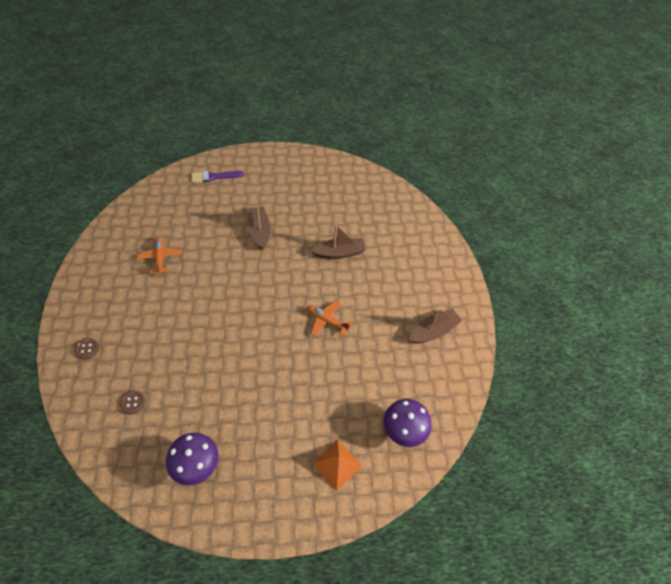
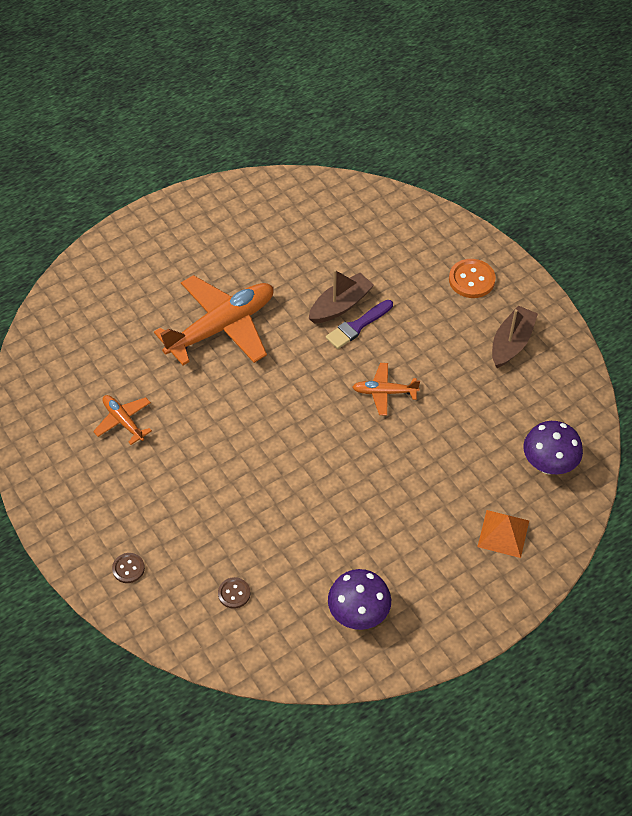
camera: 25 degrees left, 0 degrees up
(214, 177) = (103, 284): purple brush -> purple brush (357, 326)
(259, 231) = (222, 327): brown boat -> orange plane
(434, 277) = (471, 280): none -> orange button

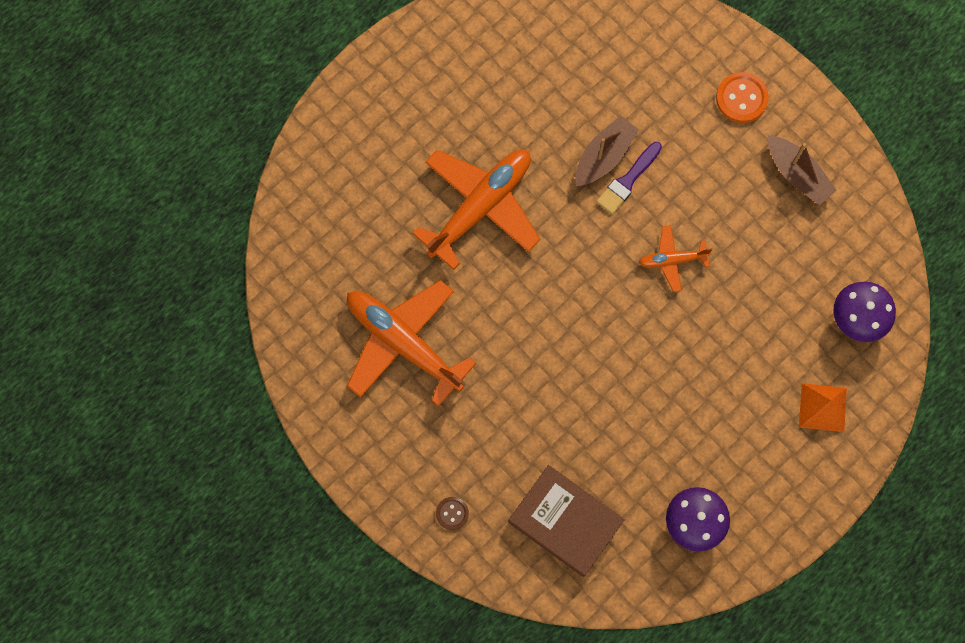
camera: 10 degrees left, 20 degrees up
(123, 421) = (403, 343): orange plane -> orange plane, size x2.06
(234, 593) = (565, 522): brown button -> brown book
(511, 343) = (797, 174): brown boat -> brown boat turned 120 degrees clockwise

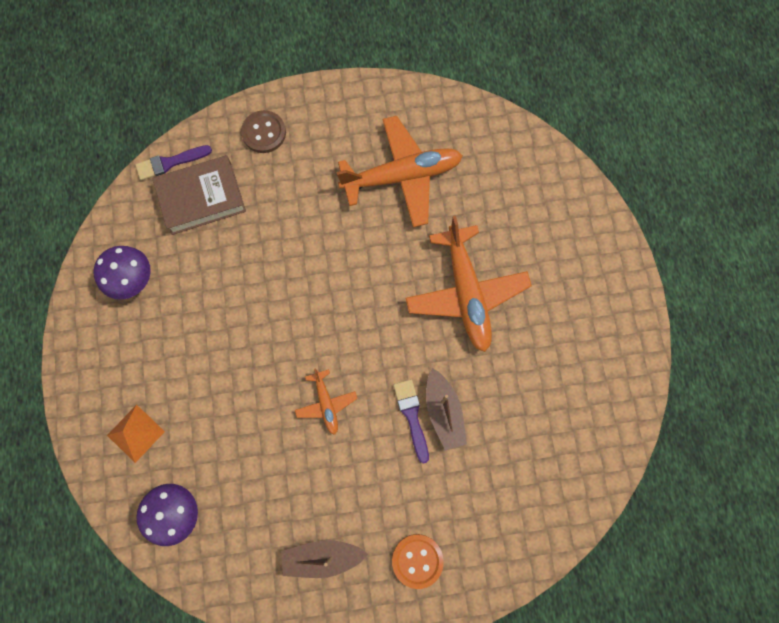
camera: 125 degrees right, 0 degrees up
(452, 513) = (264, 133): brown button -> brown button, size x1.67
(551, 584) = (170, 163): none -> purple brush
(672, 260) = (326, 404): orange plane -> orange plane turned 135 degrees clockwise

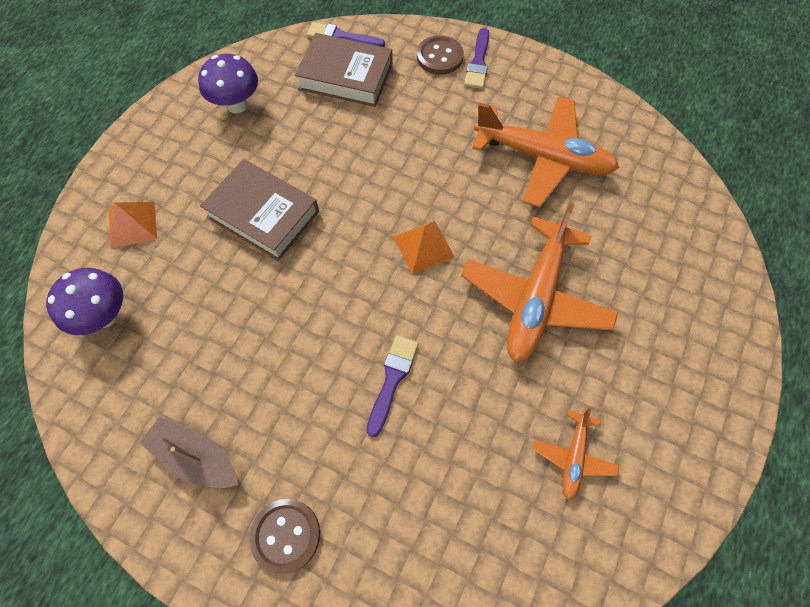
camera: 35 degrees right, 10 degrees down
(229, 358) = (263, 214): none -> brown book
(298, 119) = (478, 62): none -> purple brush
(326, 404) = (317, 311): orange plane -> orange plane (573, 457)
(365, 305) = (423, 246): none -> orange pyramid
(417, 560) = (285, 535): orange button -> brown button
(443, 412) = (428, 398): brown boat -> none

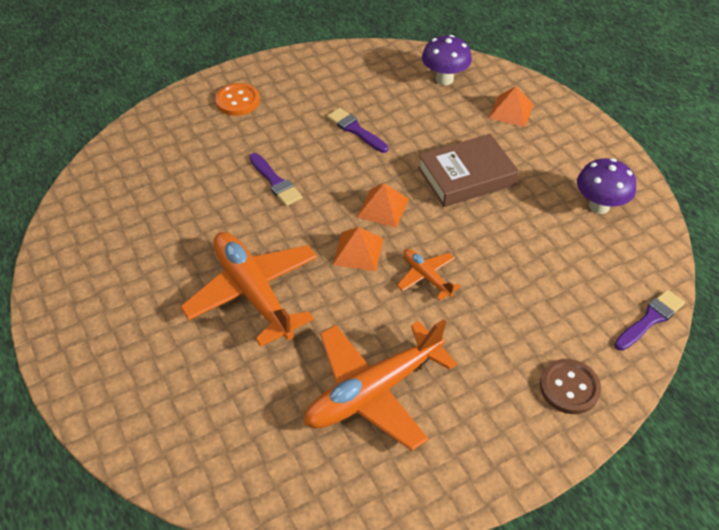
camera: 125 degrees right, 15 degrees down
(196, 457) = (315, 85): brown boat -> none
(285, 535) = (238, 101): brown button -> orange button
(346, 76) = (588, 295): brown book -> none
(355, 258) = (383, 208): none -> orange pyramid
(478, 62) = (538, 418): purple brush -> purple brush (355, 130)
(573, 457) = (136, 240): orange plane -> orange plane (426, 277)

